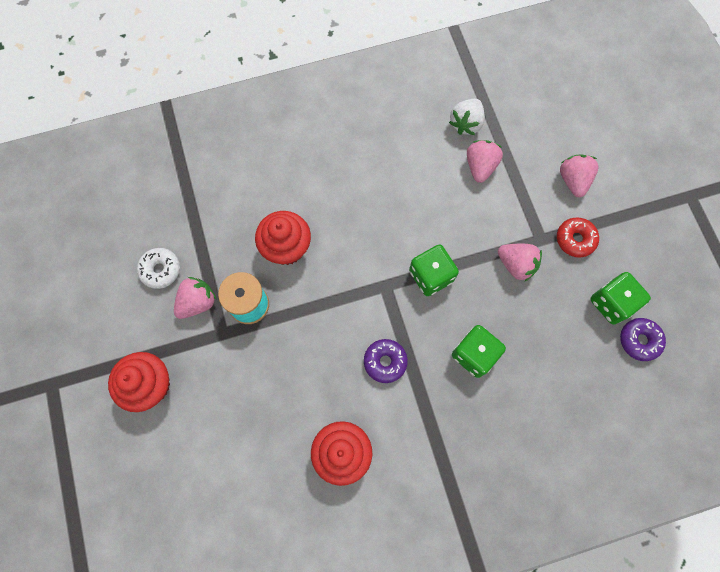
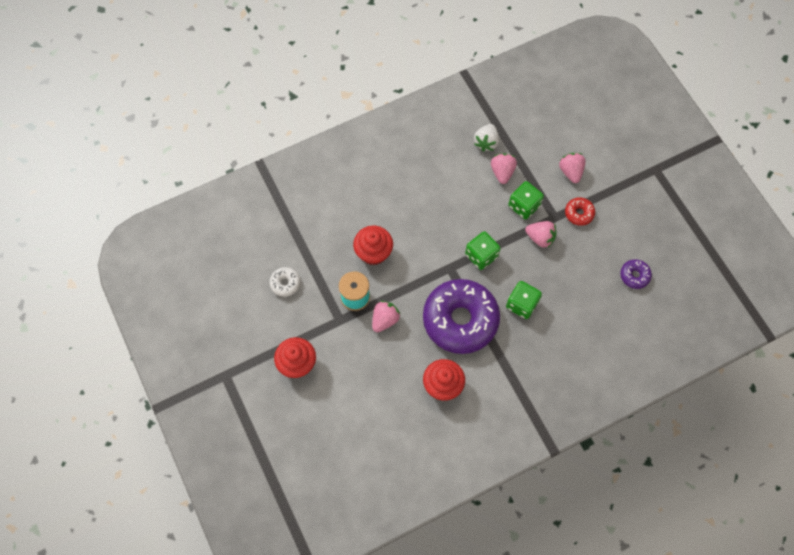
camera: 10 degrees left, 5 degrees down
(198, 302) = (318, 301): pink strawberry -> pink strawberry (385, 319)
(385, 362) = (460, 320): purple donut -> purple donut, size x2.44
(611, 303) = (611, 253): green dice -> green dice (524, 206)

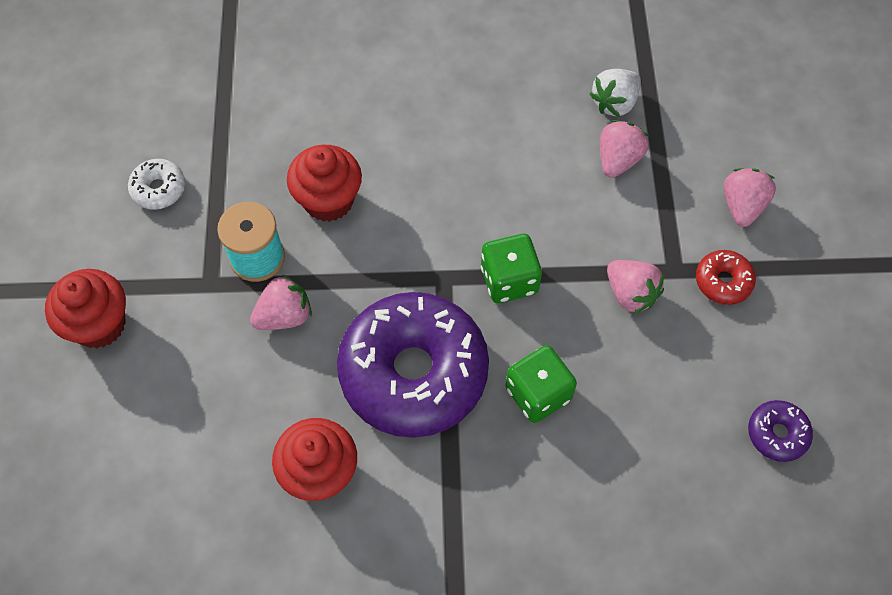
camera: 25 degrees right, 5 degrees down
(524, 206) = (628, 229): green dice -> none

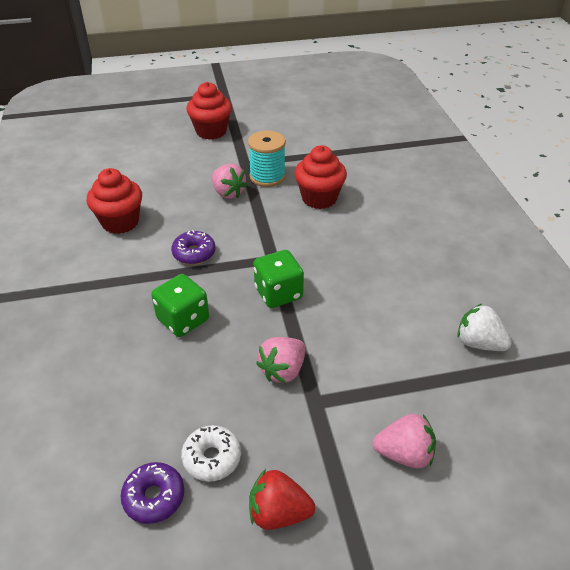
camera: 80 degrees right, 20 degrees down
(159, 189) = (304, 135): white donut -> white donut (212, 458)
(413, 372) = (194, 253): purple donut -> purple donut, size x0.41
(618, 160) = (418, 350): pink strawberry -> none
(723, 281) = (312, 441): red donut -> none
(797, 323) = (278, 512): none -> red strawberry

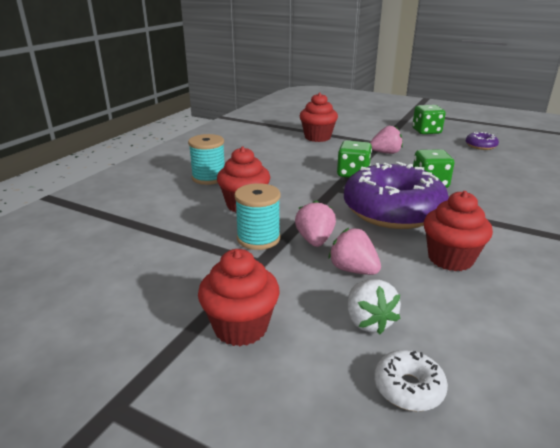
camera: 140 degrees left, 15 degrees down
(194, 253) = (392, 210): purple donut -> purple donut, size x2.44
(212, 458) = (446, 146): white donut -> white donut (408, 388)
(278, 512) = (426, 131): red strawberry -> green dice
(397, 212) = (209, 178): none -> turquoise spool
(404, 454) = (359, 126): pink strawberry -> pink strawberry (353, 270)
(413, 362) = (317, 137): none -> red cupcake
(478, 343) = (277, 132): white strawberry -> white strawberry (368, 321)

